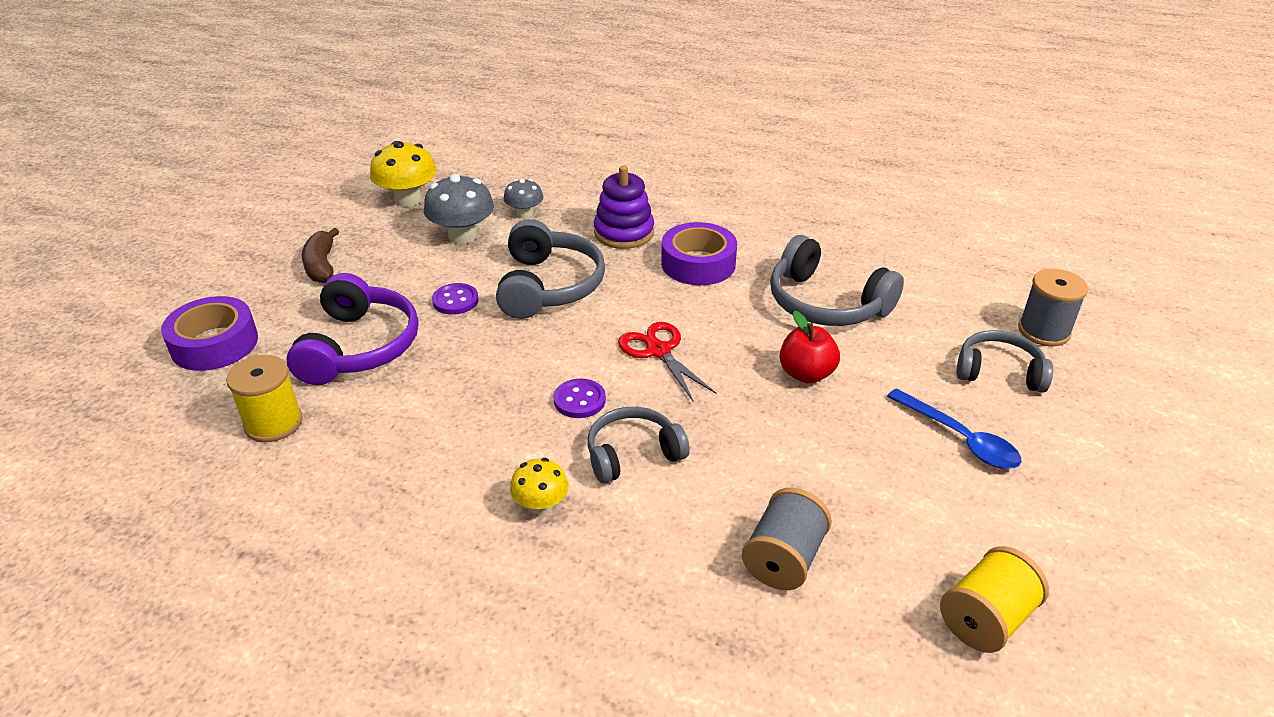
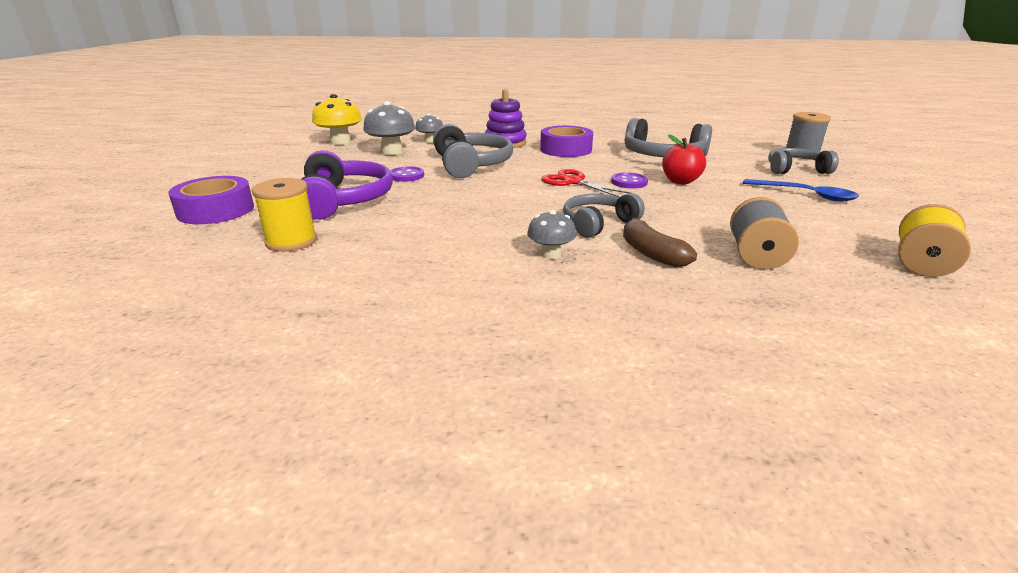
camera: 15 degrees left, 10 degrees down
(321, 266) = (290, 171): brown banana -> brown banana (651, 253)
(541, 505) = (550, 254): yellow mushroom -> grey mushroom
(579, 400) = (536, 206): purple button -> purple button (629, 182)

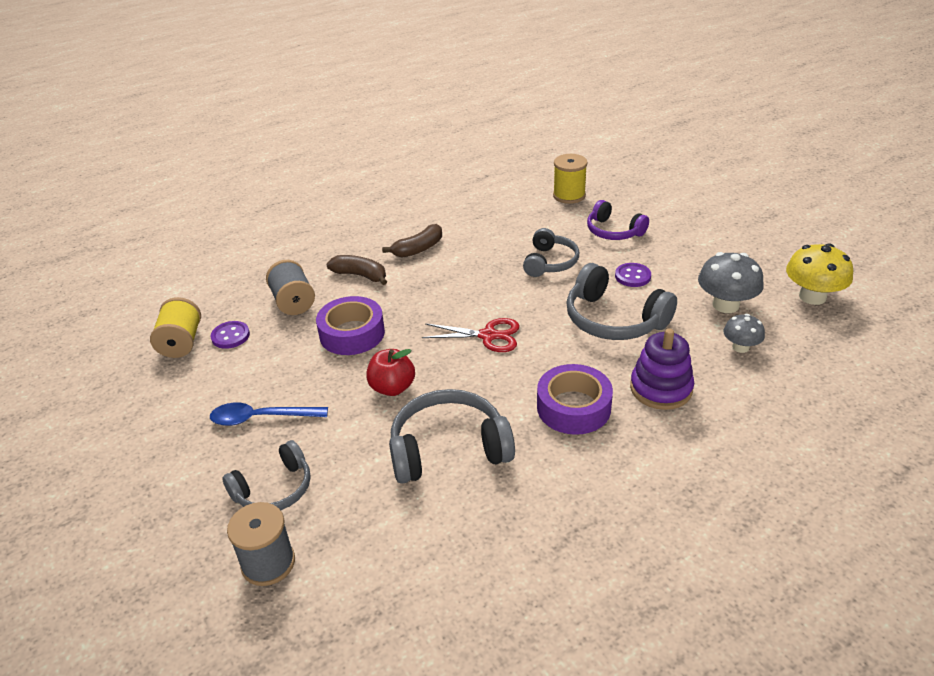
camera: 145 degrees right, 10 degrees up
(216, 210) = (663, 191): purple tape -> purple tape (352, 333)
(343, 200) = (613, 231): purple headphones -> purple headphones, size x0.65
(550, 254) = (418, 249): grey mushroom -> brown banana
(598, 224) = (415, 288): grey headphones -> grey headphones (550, 262)
(629, 182) = (439, 360): purple button -> purple button (230, 336)

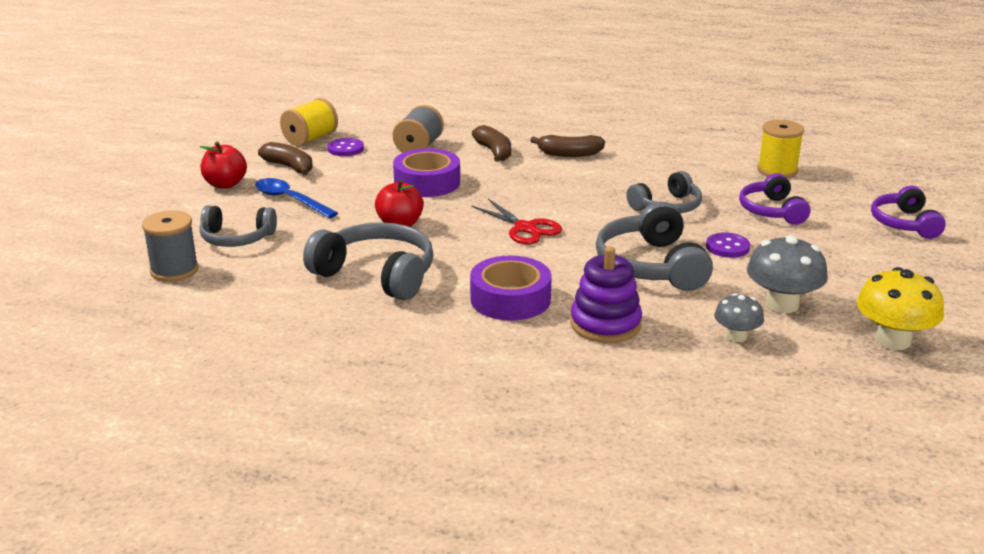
camera: 40 degrees right, 10 degrees down
(171, 437) = (225, 184): none -> red apple
(206, 383) = (289, 167): none -> brown banana
(693, 202) = (904, 223): none -> purple headphones

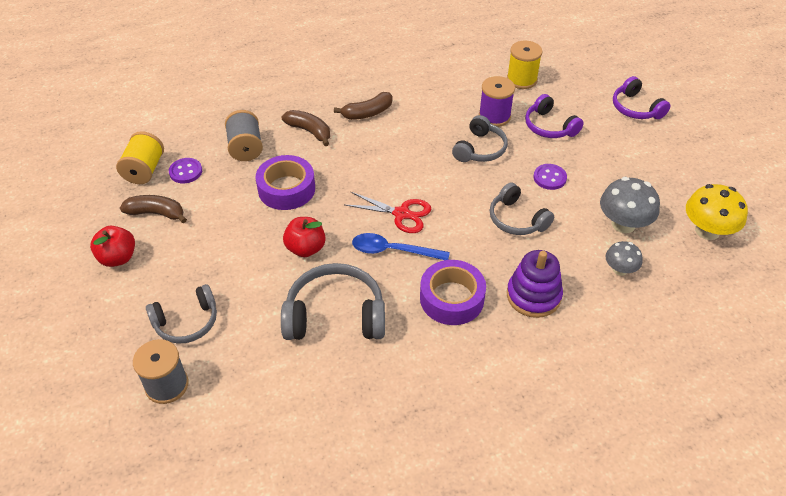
camera: 30 degrees left, 20 degrees up
(290, 200) = (192, 255): blue spoon -> blue spoon (393, 251)
(651, 266) = (517, 219): grey headphones -> grey headphones, size x0.65
(712, 188) = (494, 116): none -> purple spool

